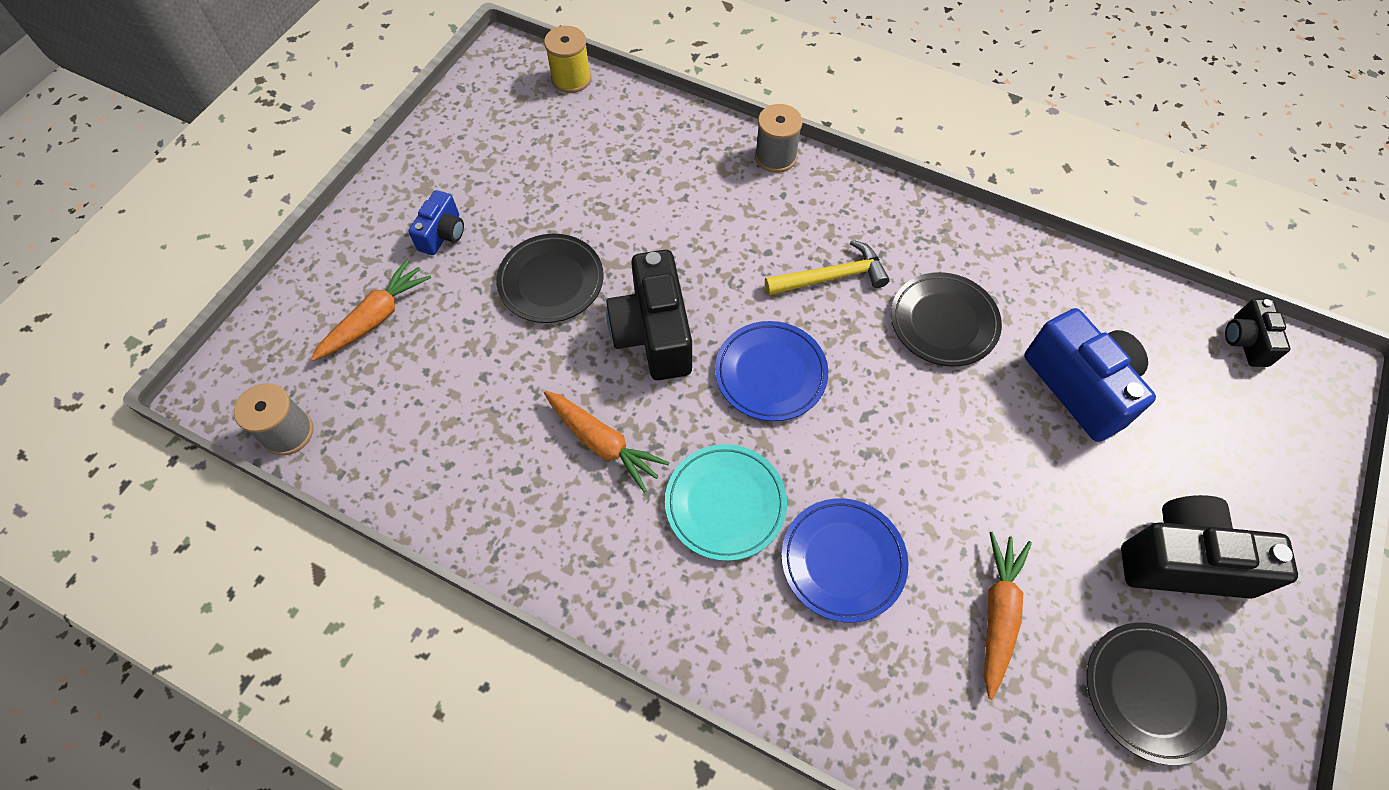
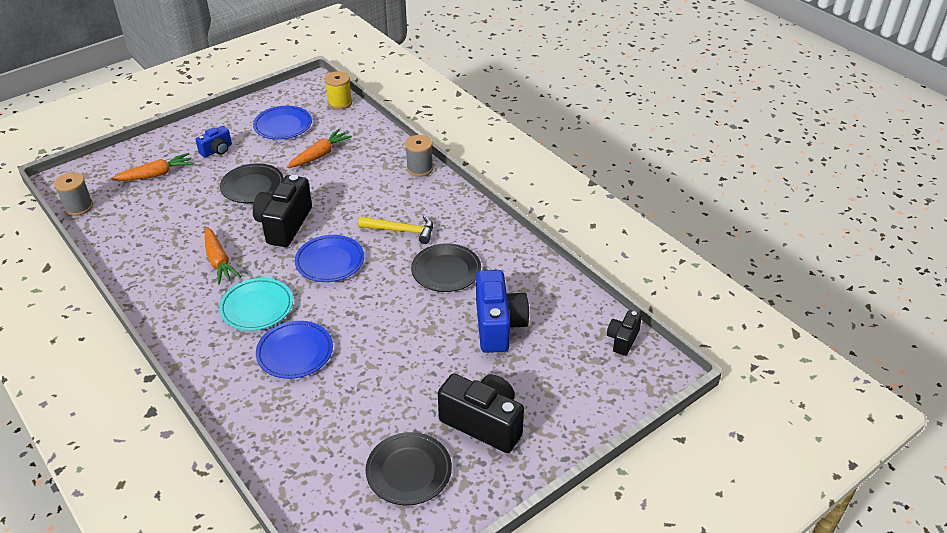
camera: 25 degrees right, 20 degrees down
(514, 151) = (283, 125): none -> blue plate
(998, 613) = (356, 405): orange carrot -> orange carrot (320, 155)

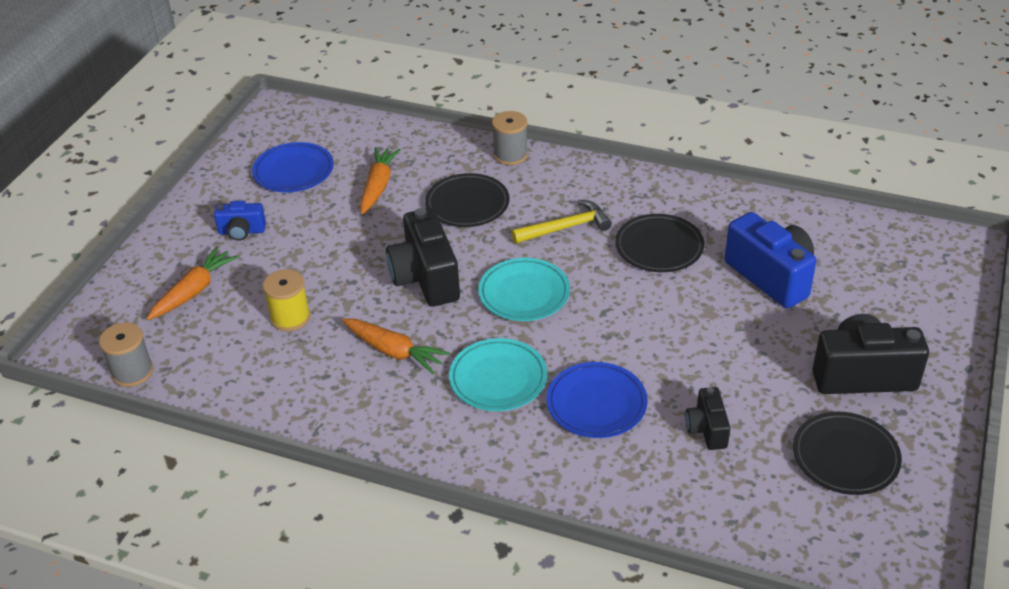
camera: 30 degrees left, 0 degrees up
(217, 150) = (242, 231): blue camera -> blue camera turned 75 degrees clockwise
(252, 186) = (336, 253): black plate -> black plate (467, 204)
(330, 261) = (524, 293): blue plate -> turquoise plate
(340, 103) = (334, 120): yellow spool -> yellow spool (290, 317)
(622, 340) = (898, 235): black camera -> black camera (707, 429)

